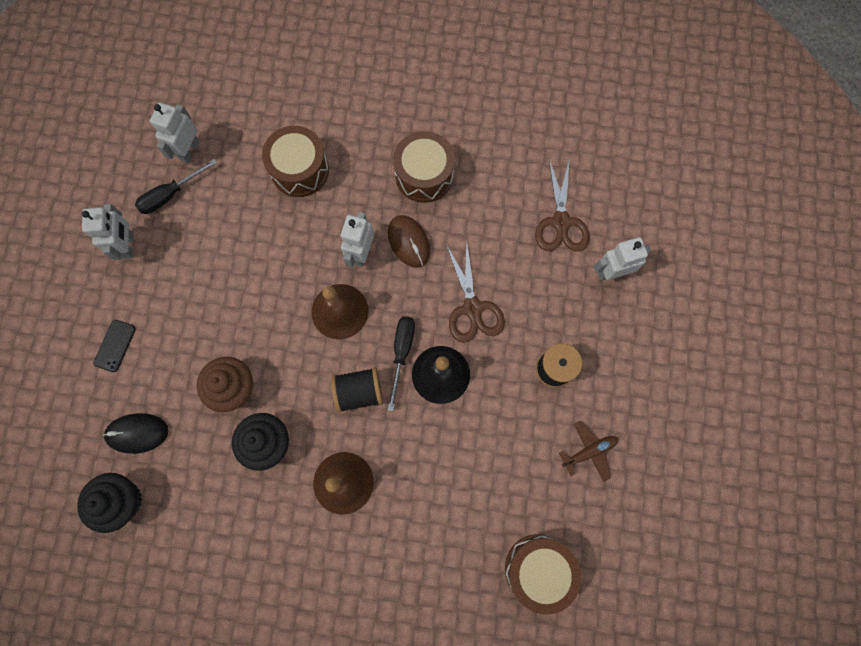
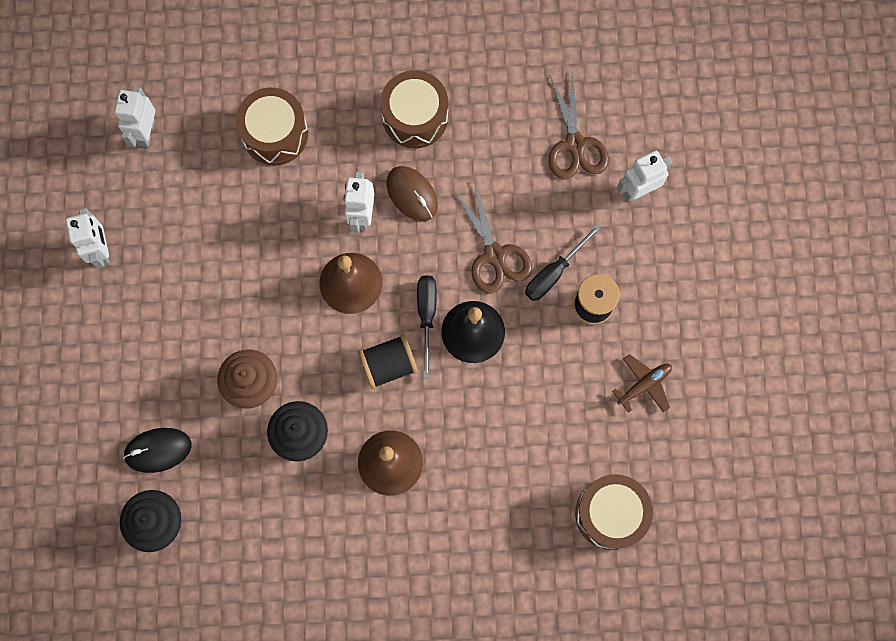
camera: 10 degrees left, 0 degrees up
(115, 345) = (112, 362): black phone -> none
(170, 195) = (136, 186): black screwdriver -> black screwdriver (554, 273)

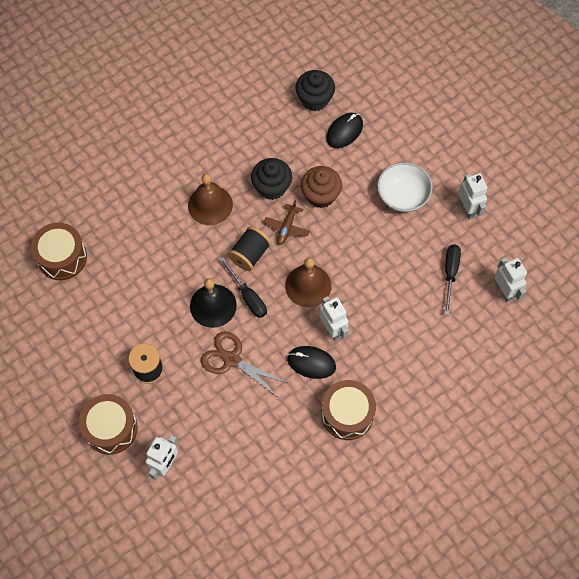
camera: 145 degrees right, 10 degrees down
(101, 250) = (468, 209): white robot -> white robot turned 150 degrees counterclockwise
(160, 317) = (402, 196): none -> white bowl
(275, 134) = (426, 343): brown drum -> brown drum (111, 428)
(412, 194) = (311, 363): brown mouse -> black mouse
(554, 273) = (186, 373): black screwdriver -> black screwdriver (450, 274)
(575, 144) = (228, 467): brown scissors -> none
(644, 385) = (85, 342): brown plane -> brown plane (287, 227)

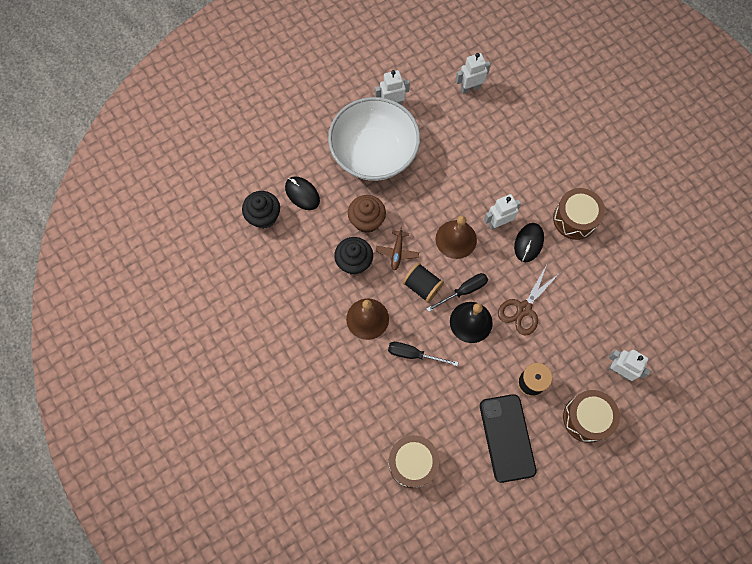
camera: 85 degrees left, 5 degrees up
(88, 347) = (507, 438): none -> black phone
(287, 227) = (397, 252): brown plane -> brown plane turned 75 degrees clockwise
(402, 196) = (374, 153): white bowl -> white bowl, size x1.84
(450, 274) = (451, 125): black screwdriver -> black screwdriver (413, 354)

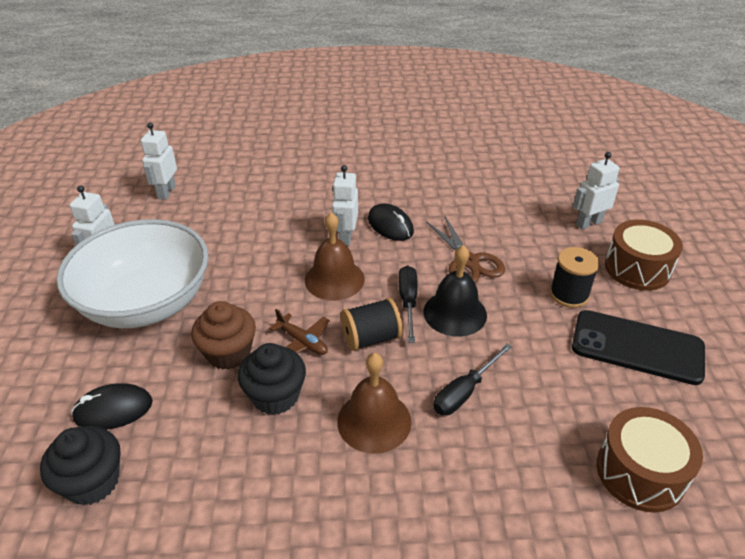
camera: 60 degrees left, 30 degrees down
(575, 219) = (391, 184): brown drum -> none

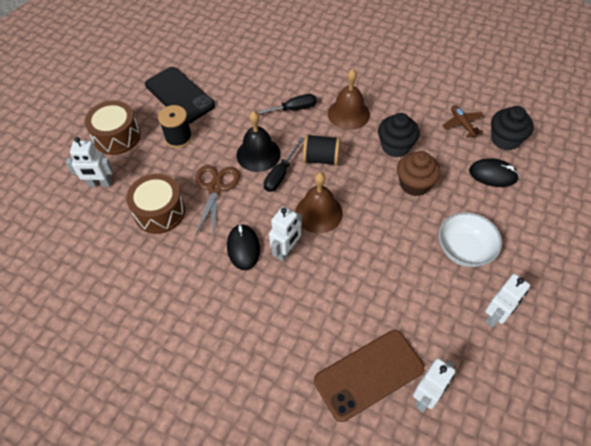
camera: 150 degrees left, 15 degrees up
(146, 303) = (464, 249): white bowl -> white bowl, size x0.54
(221, 188) = (368, 374): none -> brown phone
(302, 342) = (365, 173): brown plane -> brown plane (462, 124)
(640, 472) = (244, 51): brown drum -> brown drum (159, 212)

